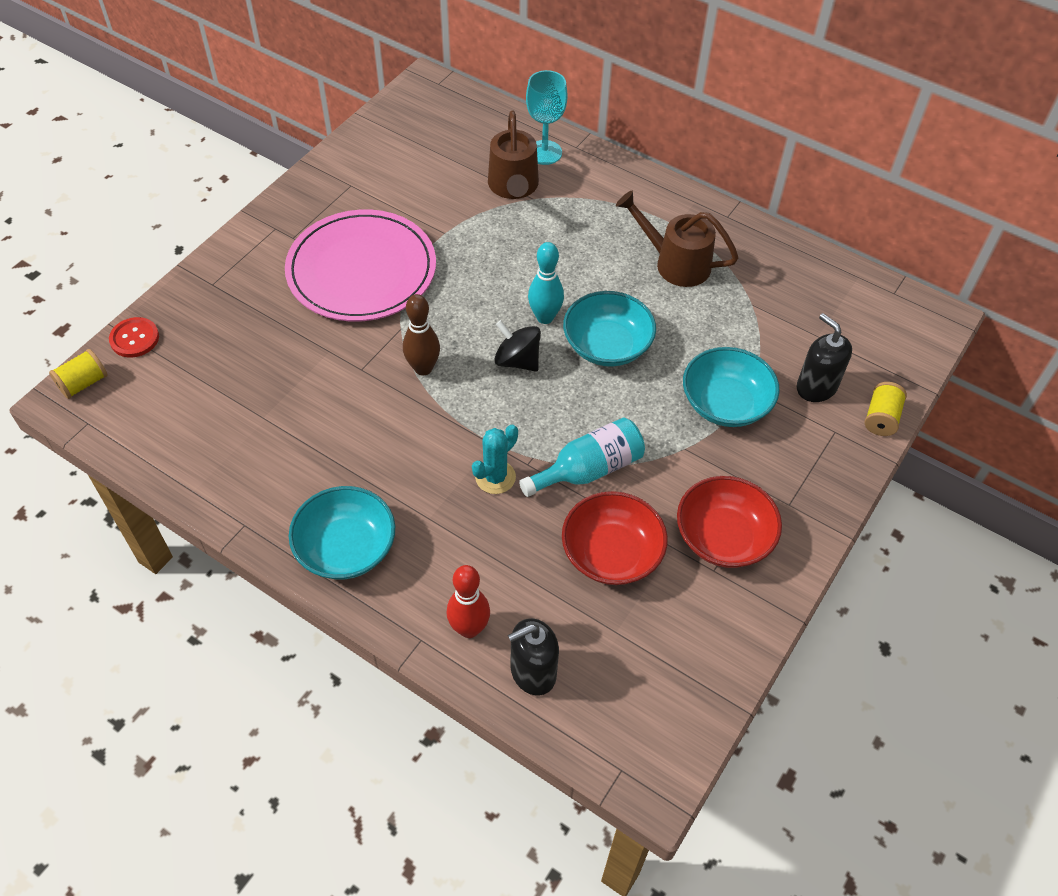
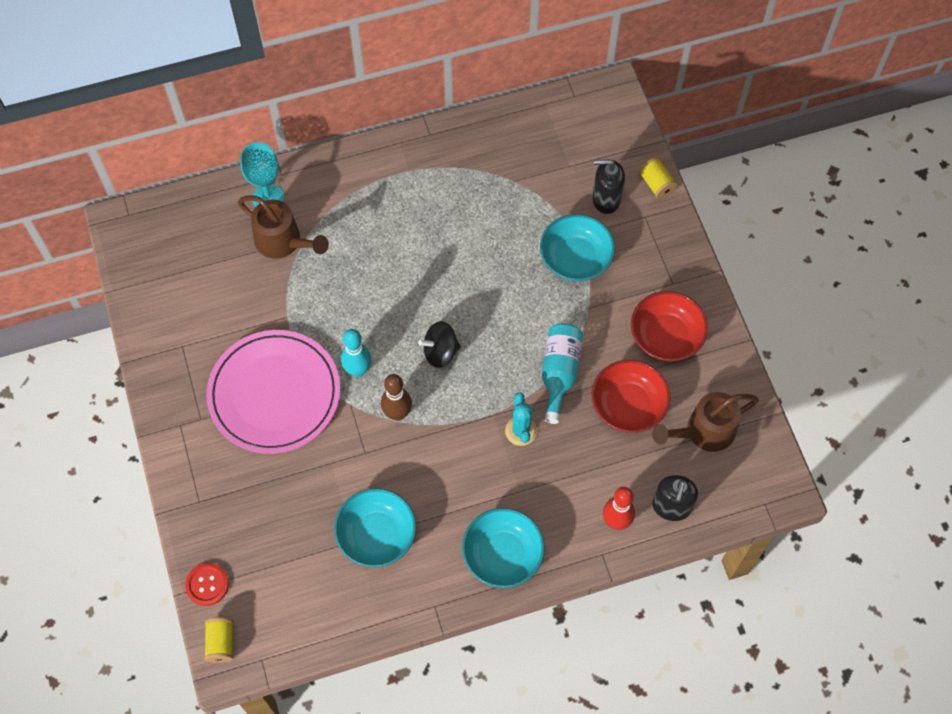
camera: 50 degrees left, 10 degrees up
(545, 317) = (418, 309): turquoise bowling pin -> turquoise bowling pin (358, 370)
(607, 345) = (474, 290): turquoise bowl -> turquoise bowl (377, 535)
(675, 263) = (441, 197): brown watering can -> brown watering can (703, 432)

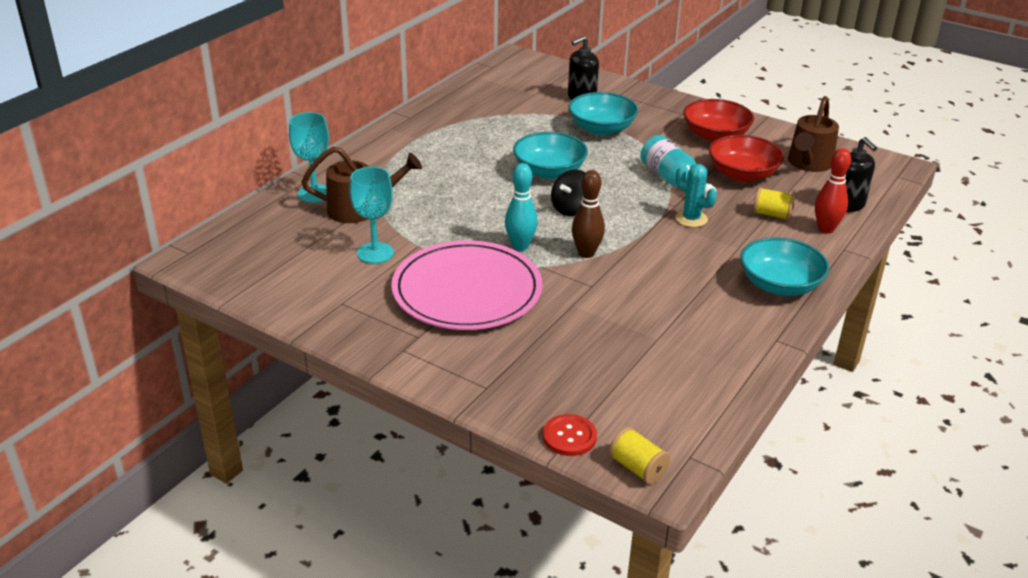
camera: 40 degrees left, 30 degrees down
(249, 304) = (375, 253): none -> turquoise goblet
(377, 535) = (670, 325): turquoise bowl -> turquoise bowl (549, 171)
(656, 184) = (605, 80): yellow spool -> yellow spool (772, 215)

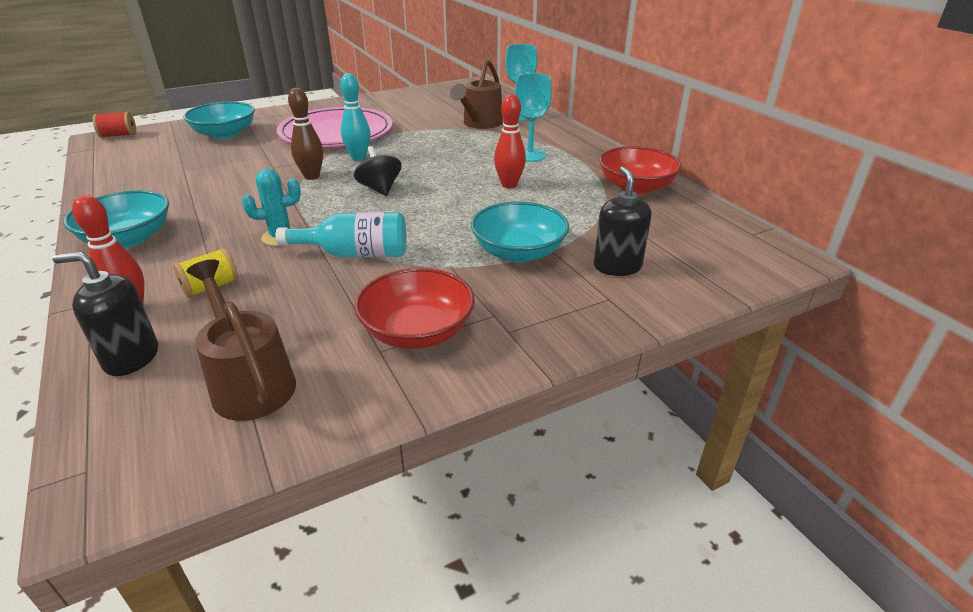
camera: 120 degrees right, 0 degrees up
(375, 253) = (418, 119): turquoise goblet -> turquoise goblet (530, 155)
(502, 156) = (509, 185): none -> red bowling pin
(549, 171) = (455, 197): turquoise bowl -> turquoise bowl (225, 134)
(569, 436) = (172, 127): red button -> none
(637, 468) = (119, 135): yellow spool -> red spool
(742, 174) = (305, 307): red bowl -> red bowl (636, 187)

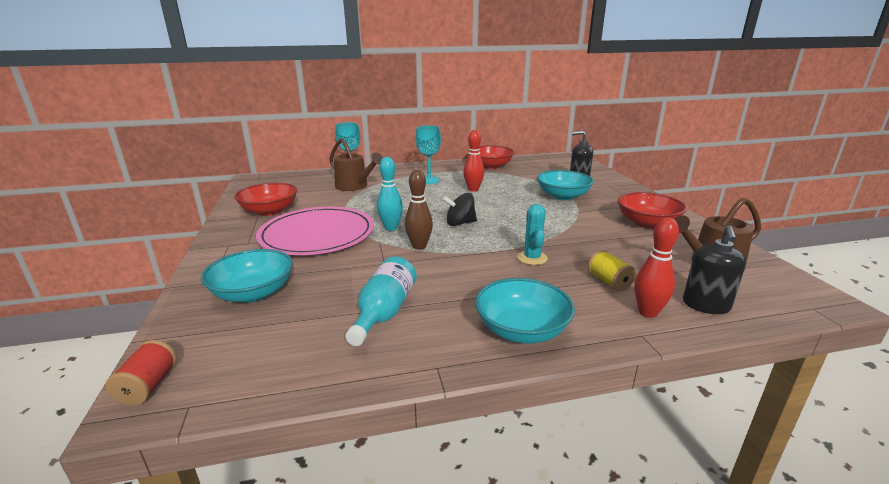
camera: 75 degrees left, 10 degrees down
(355, 254) = (561, 234): turquoise bottle -> turquoise bottle (384, 312)
(391, 106) = (269, 211): none -> red bowl

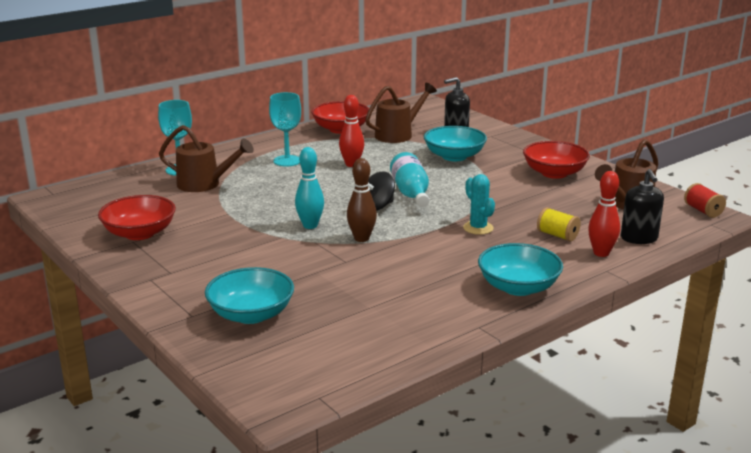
camera: 25 degrees left, 0 degrees up
(148, 386) = (265, 396): red spool -> red spool (703, 211)
(317, 235) = (238, 248): pink plate -> none
(384, 312) = (395, 301): turquoise bottle -> turquoise bottle (411, 193)
(531, 175) = (398, 134): none -> brown watering can

